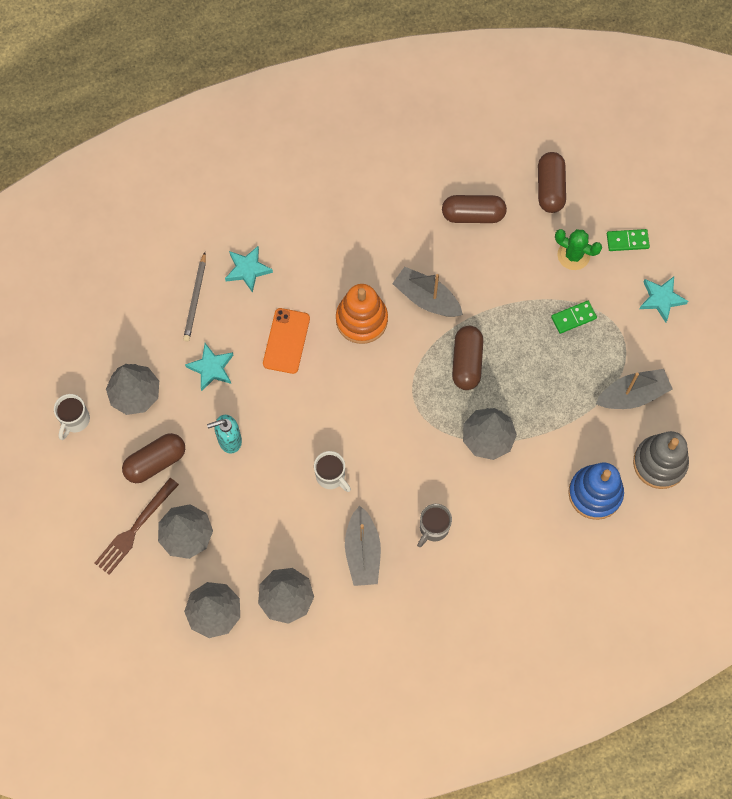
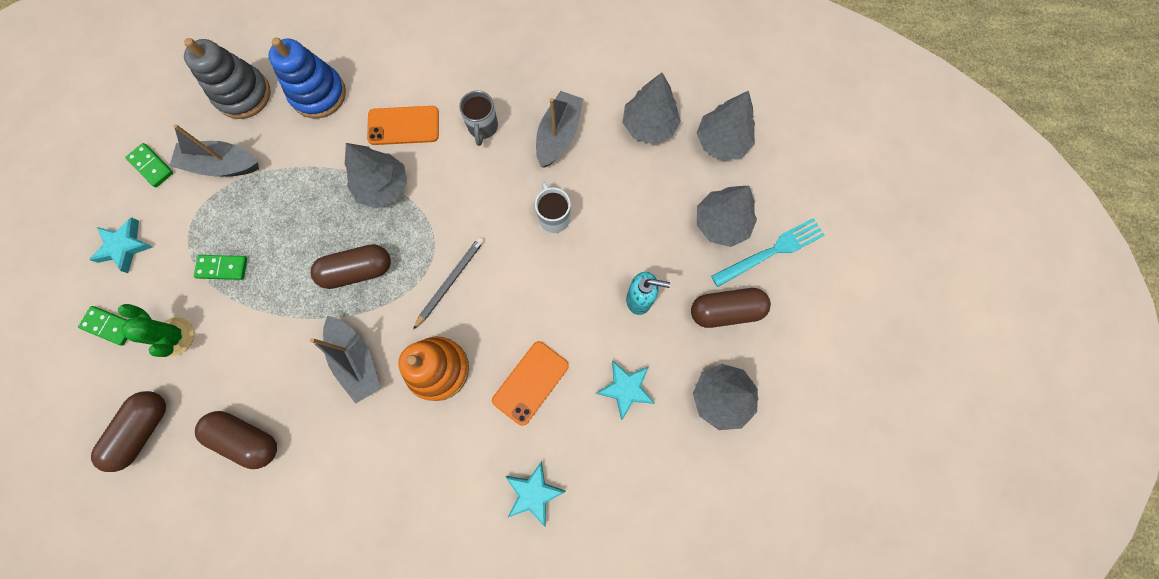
camera: 155 degrees left, 5 degrees up
(75, 420) = (798, 397): white mug -> none
(135, 528) = (771, 252): brown fork -> turquoise fork
(195, 299) = (609, 484): grey pencil -> grey pencil (450, 281)
(433, 528) = (482, 127): grey mug -> grey mug turned 120 degrees clockwise
(466, 362) = (357, 271): brown capsule -> brown capsule turned 45 degrees clockwise
(503, 498) = (403, 126): none -> orange phone
(689, 368) = (151, 166): none -> green domino

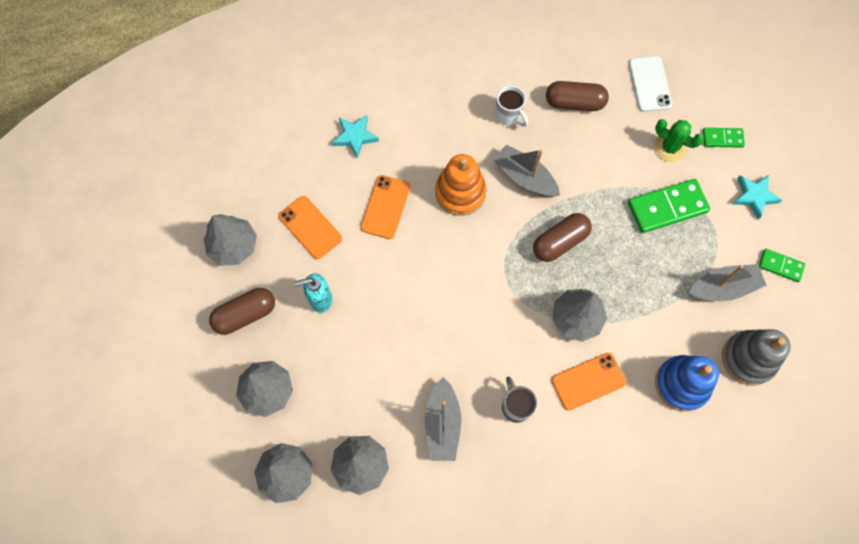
camera: 160 degrees right, 5 degrees down
(143, 430) = (649, 84): brown capsule -> white phone
(222, 268) = (667, 207): green domino -> green domino, size x1.81
(450, 281) = (481, 260): grey pencil -> none
(553, 217) = (417, 344): white mug -> white mug (509, 115)
(626, 388) = (310, 227): turquoise star -> orange phone
(771, 252) = (217, 379): turquoise fork -> none

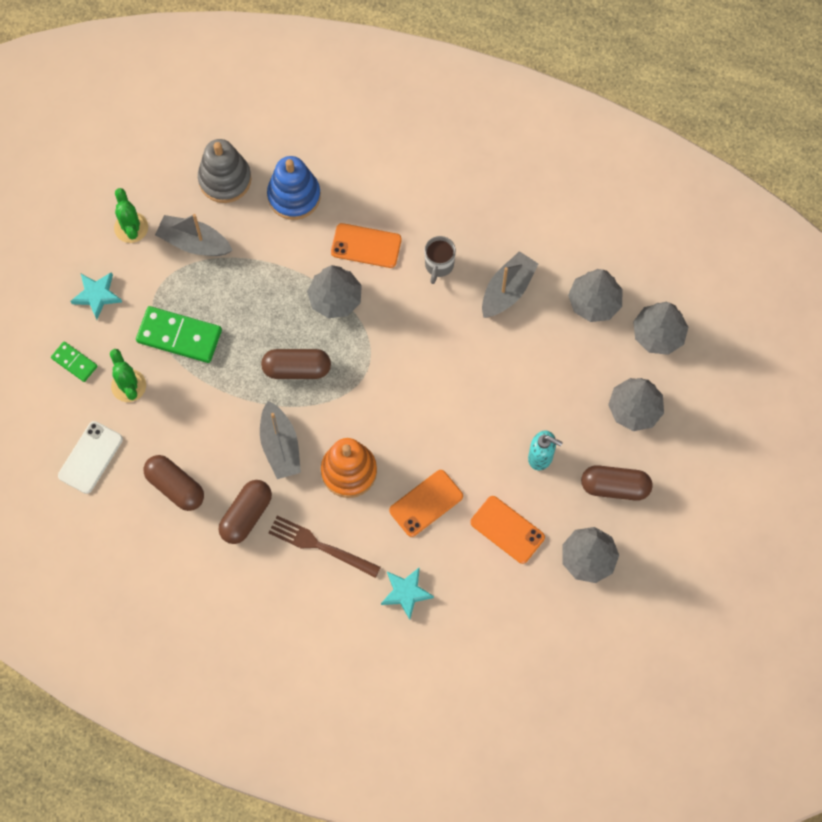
camera: 145 degrees left, 0 degrees up
(310, 227) = (507, 529): orange phone -> orange phone turned 45 degrees counterclockwise
(440, 129) = (320, 546): none -> brown fork
(509, 115) = (246, 515): white mug -> brown capsule
(780, 266) = (131, 227): green domino -> green cactus

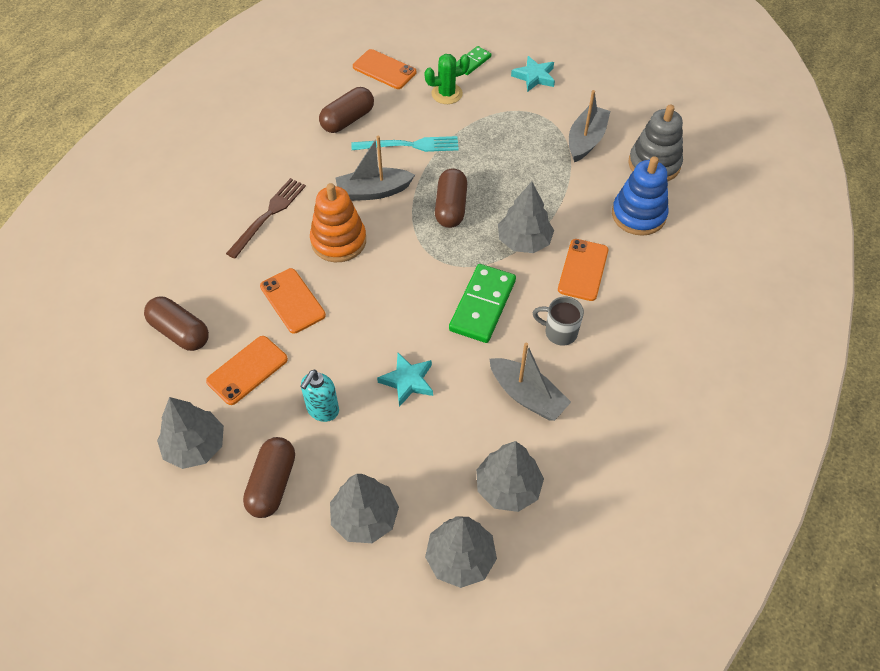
camera: 95 degrees right, 15 degrees down
(90, 457) = (384, 69): white phone -> orange phone
(131, 227) = (601, 99): green cactus -> none
(179, 336) = (491, 127): green domino -> green domino (482, 305)
(211, 417) = (409, 145): none -> turquoise fork
(246, 515) = (310, 165): brown capsule -> brown capsule (180, 332)
(406, 593) = (204, 278): turquoise star -> turquoise star (408, 381)

